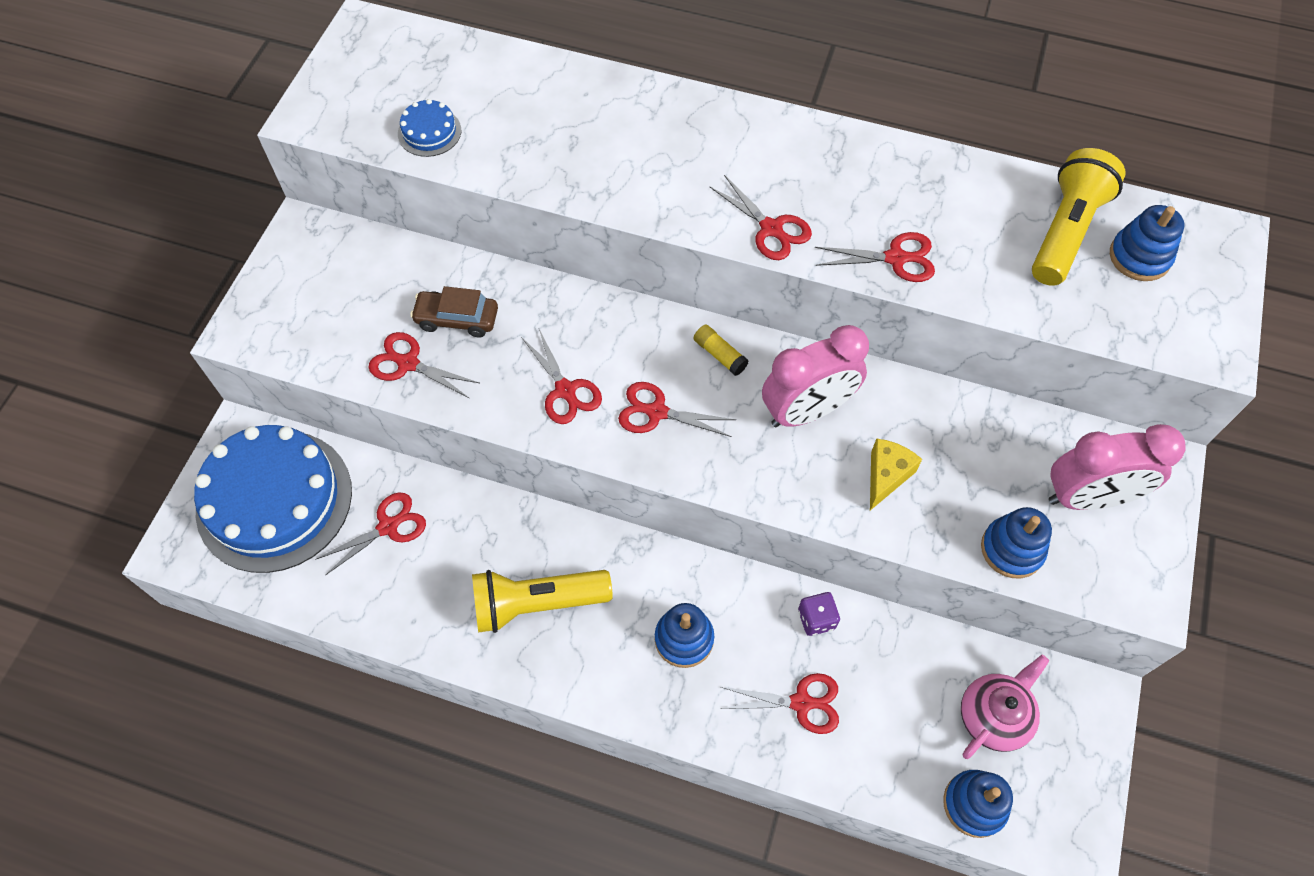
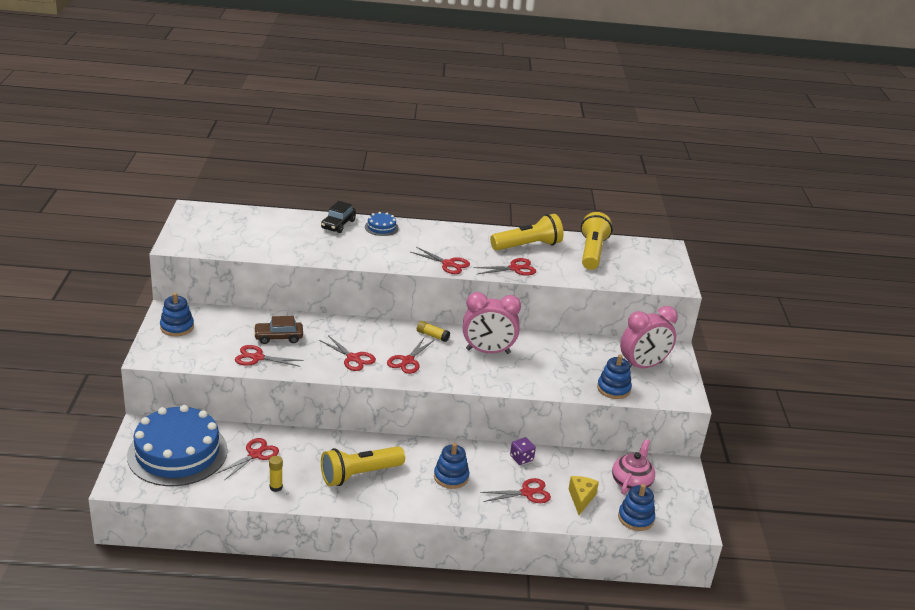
camera: 20 degrees left, 30 degrees down
(399, 605) = (276, 487): none -> yellow glue stick
(429, 132) = (249, 245): blue cake -> blue cake (381, 227)
(602, 95) = (338, 224): none -> black car
(657, 412) = (407, 361): red scissors -> red scissors turned 60 degrees counterclockwise
(807, 411) = (488, 351): pink clock -> pink clock turned 45 degrees clockwise
(886, 476) = (539, 370): yellow cheese -> yellow cheese (581, 499)
(941, 196) = (527, 246): none -> yellow flashlight
(1139, 257) = (630, 258): blue stacking toy -> blue stacking toy (177, 327)

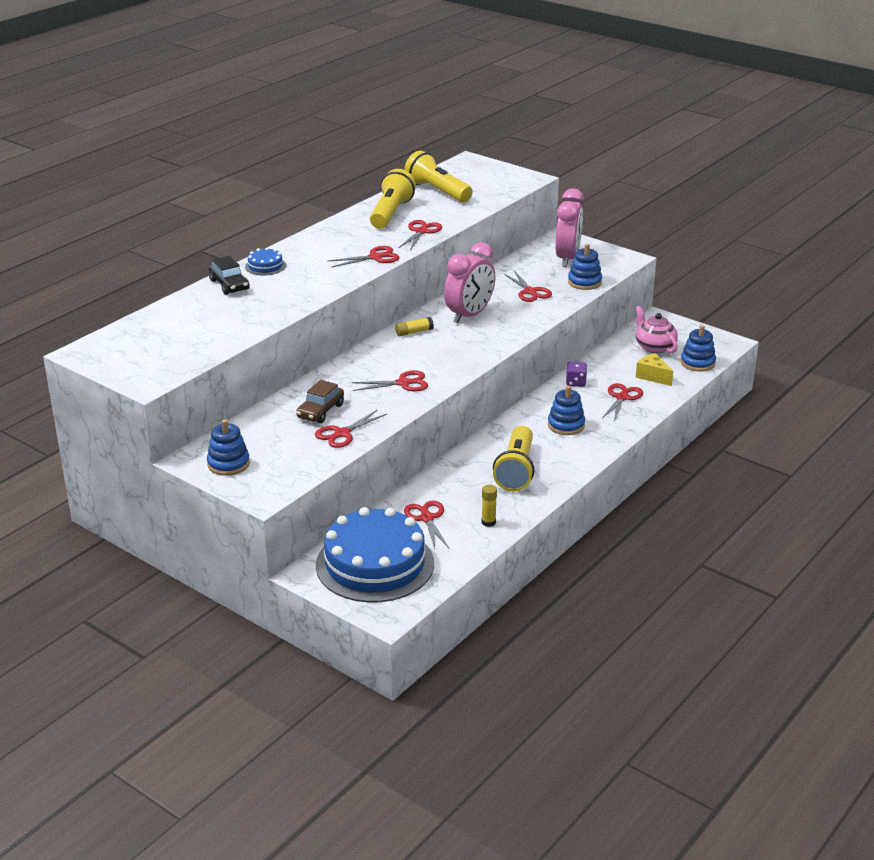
camera: 50 degrees left, 0 degrees up
(407, 361) = (439, 358): red scissors -> red scissors (530, 292)

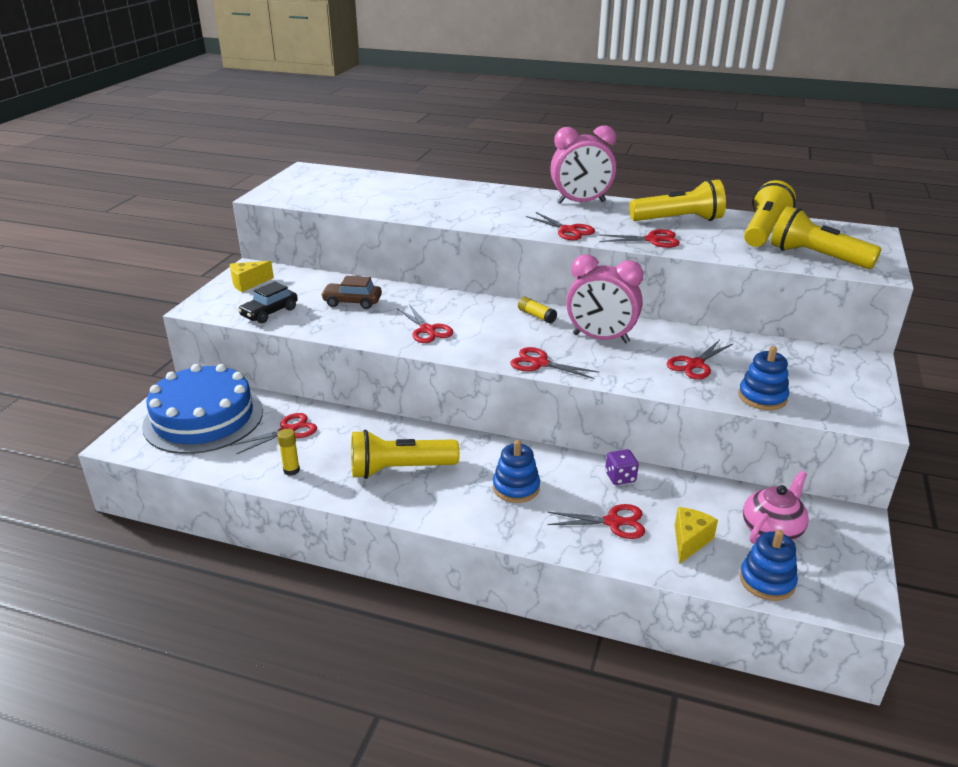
camera: 70 degrees right, 0 degrees up
(228, 464) = (248, 283): blue stacking toy -> yellow cheese
(229, 285) = (456, 189): black car -> black car (269, 312)
(265, 266) = (504, 194): blue cake -> none
(342, 433) = (316, 319): red scissors -> red scissors (540, 363)
(495, 189) = (816, 257): none -> yellow flashlight
(567, 258) = (813, 374): pink clock -> pink clock (581, 202)

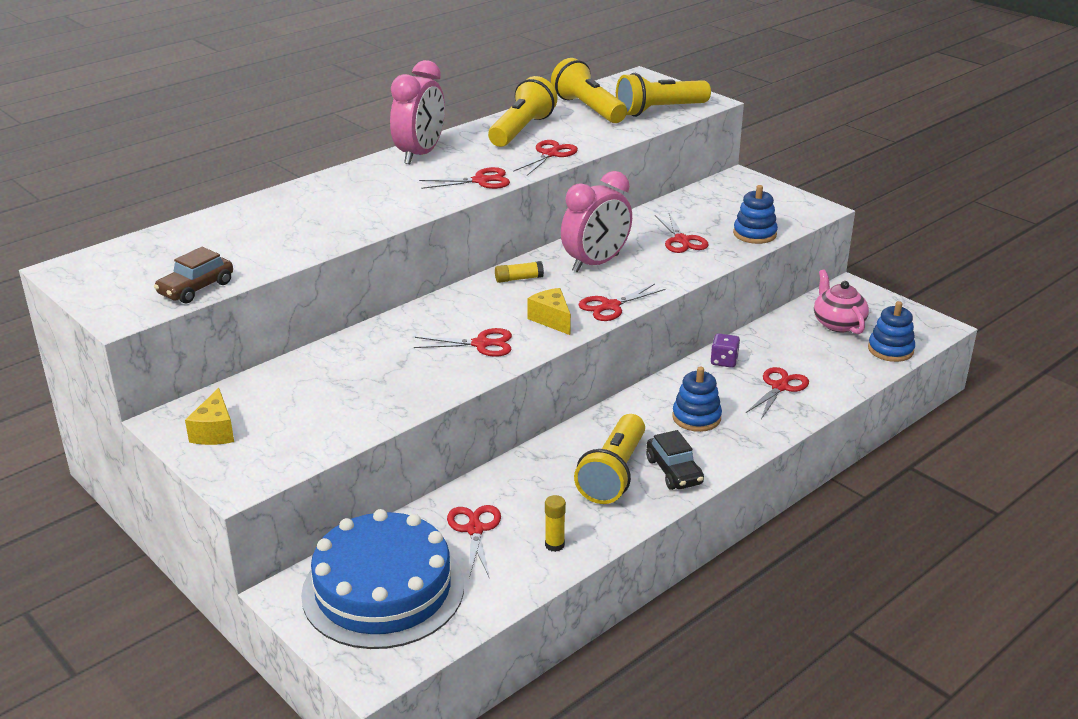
camera: 60 degrees left, 0 degrees up
(269, 312) = (320, 433): black car -> black car (674, 471)
(352, 302) = (362, 371): brown car -> brown car (196, 288)
(689, 541) = (827, 362): yellow cheese -> yellow cheese (551, 320)

